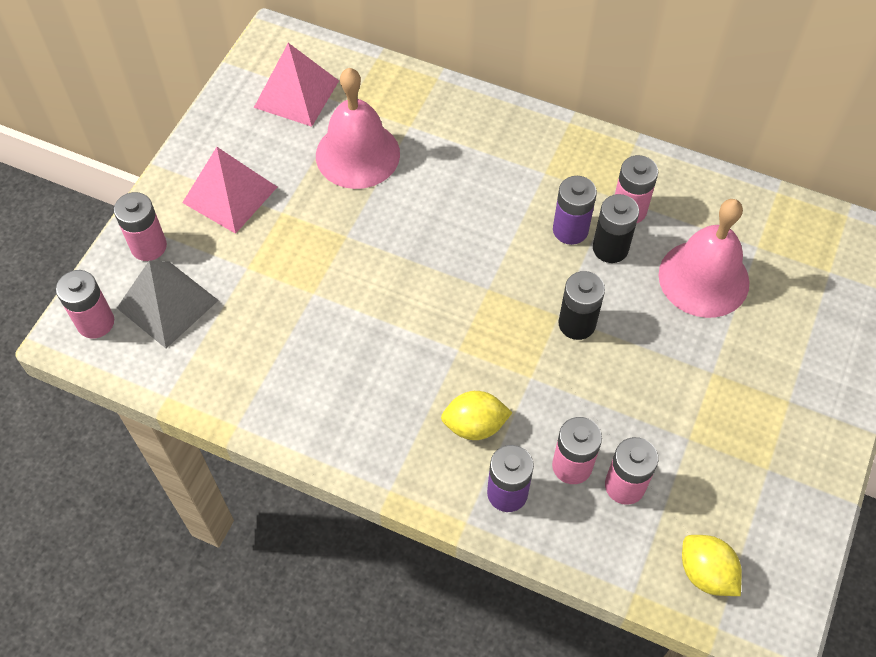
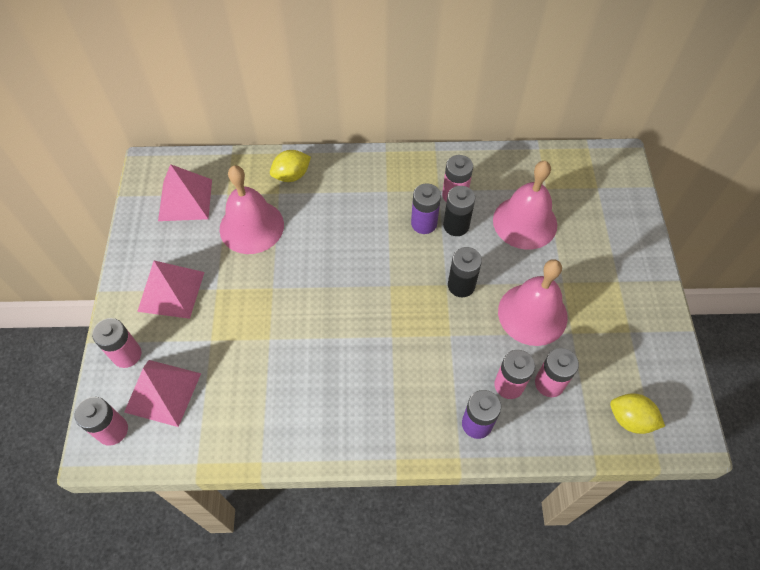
camera: 25 degrees left, 0 degrees up
(167, 304) = (163, 392): grey pyramid -> pink pyramid
(475, 425) = (430, 385): yellow lemon -> yellow lemon (291, 175)
(650, 394) = (532, 314): none -> pink bell

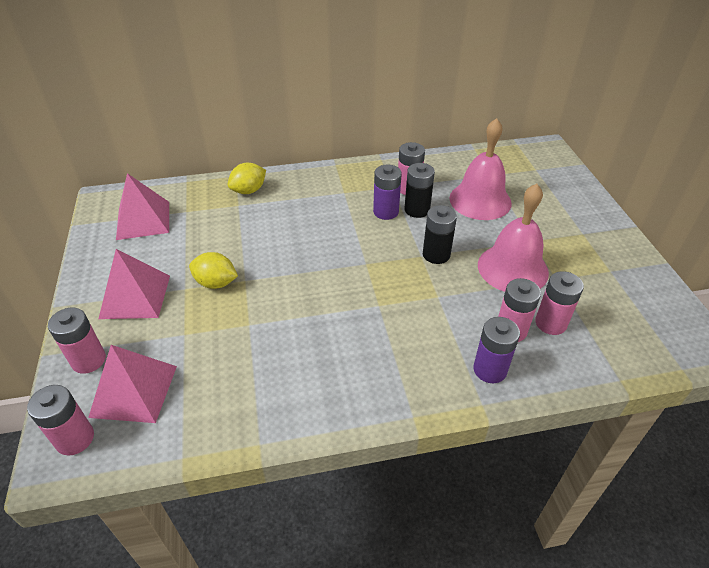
camera: 10 degrees left, 15 degrees down
(251, 226) = (215, 233): pink bell -> none
(630, 419) = (643, 343): yellow lemon -> yellow lemon (216, 283)

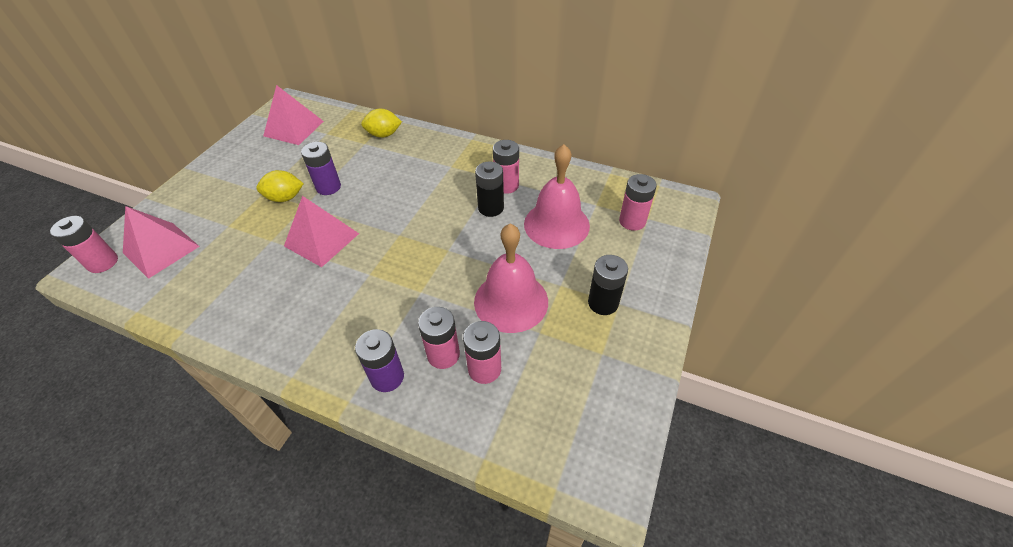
camera: 35 degrees right, 5 degrees up
(88, 360) = (162, 214): pink battery -> pink battery (632, 221)
(135, 296) = (230, 183): pink pyramid -> pink pyramid (321, 239)
(216, 283) = (285, 198): yellow lemon -> yellow lemon turned 60 degrees counterclockwise
(386, 212) = (464, 198): purple battery -> purple battery (328, 187)
(436, 255) = (460, 255): black battery -> black battery (603, 303)

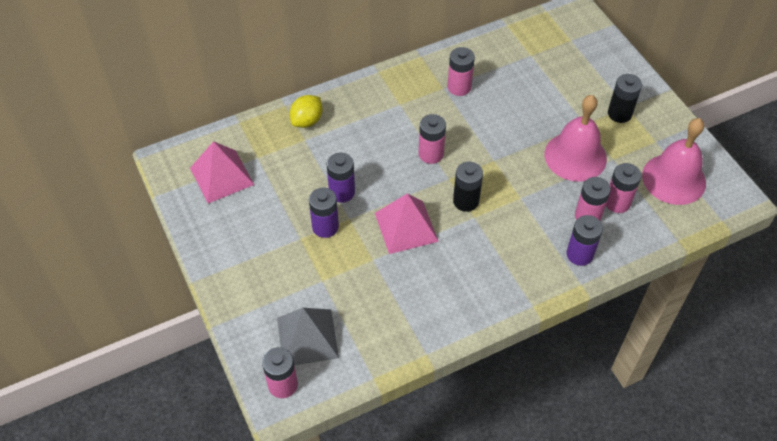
camera: 50 degrees left, 5 degrees up
(161, 249) = (307, 337): pink pyramid -> grey pyramid
(285, 198) = (325, 227): yellow lemon -> purple battery
(491, 208) = (475, 111): black battery -> black battery (466, 201)
(556, 224) = (529, 88): pink bell -> pink bell (674, 179)
(632, 221) = (565, 49): pink battery -> pink battery (431, 154)

